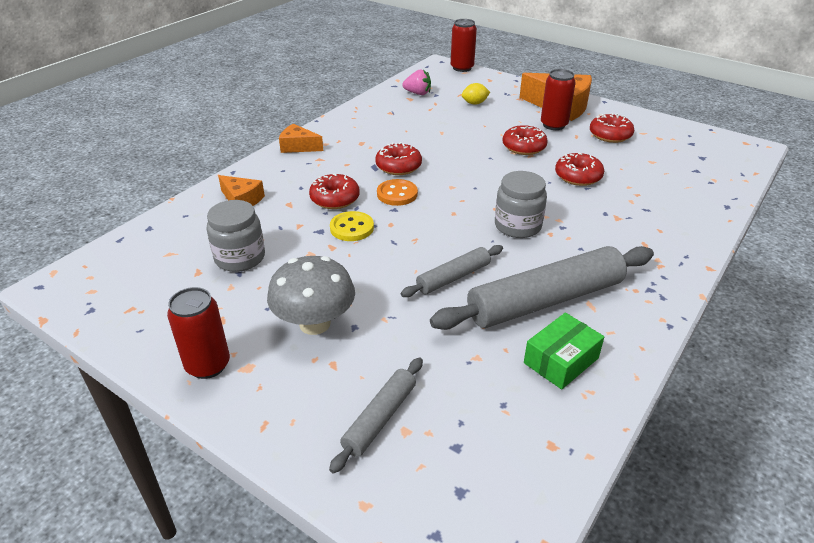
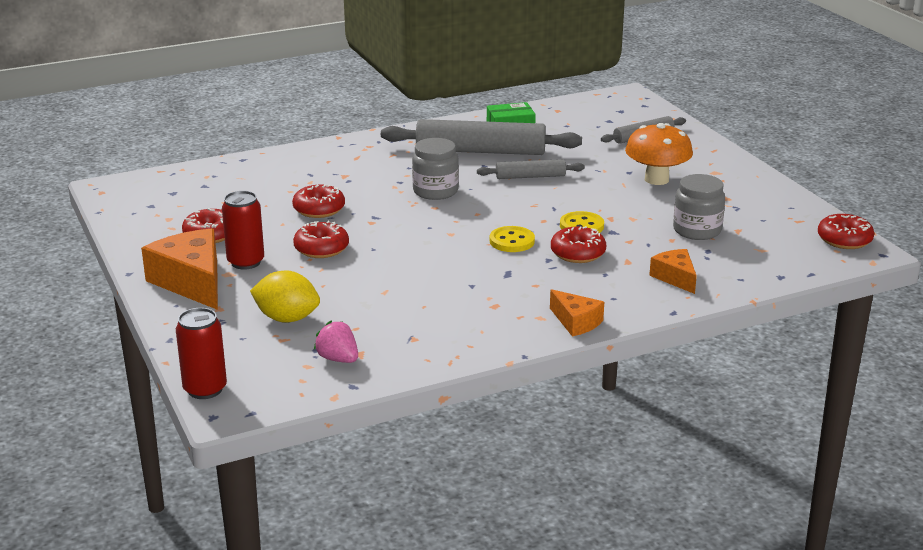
camera: 150 degrees left, 10 degrees down
(208, 365) = (742, 179): red can -> none
(315, 323) = (656, 179): grey mushroom -> orange mushroom
(397, 194) = (512, 241): orange button -> yellow button
(398, 166) = (481, 266): red donut -> red donut (844, 240)
(474, 103) = (287, 318): yellow lemon -> yellow lemon, size x1.63

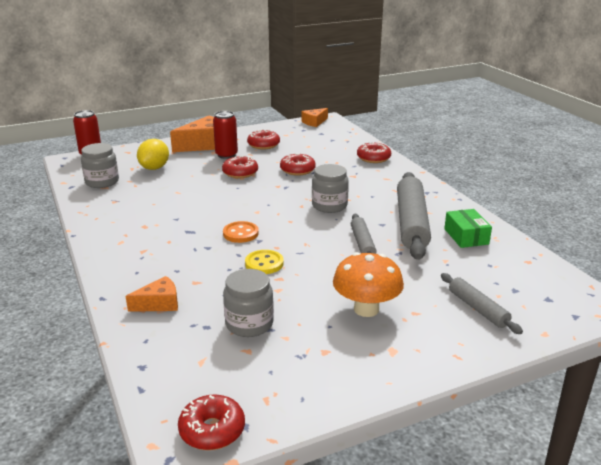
camera: 90 degrees right, 0 degrees up
(338, 359) = (102, 182): pink strawberry -> grey jar
(512, 241) = (240, 233): yellow button -> orange button
(576, 322) = (107, 255): orange cheese -> orange cheese (314, 122)
(577, 253) = (215, 260): red donut -> red donut (373, 158)

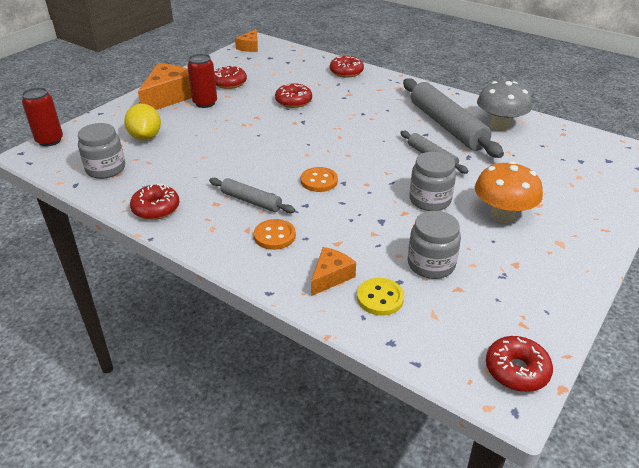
camera: 30 degrees left, 10 degrees up
(156, 261) = (274, 236): none -> orange button
(240, 173) = (242, 119): red donut -> red donut (156, 209)
(264, 263) = (375, 203): yellow button -> yellow button (380, 298)
(329, 206) = (363, 129): grey jar -> grey jar (430, 200)
(466, 236) = (499, 126): green box -> grey mushroom
(477, 308) = (575, 185): grey rolling pin -> grey rolling pin (251, 201)

